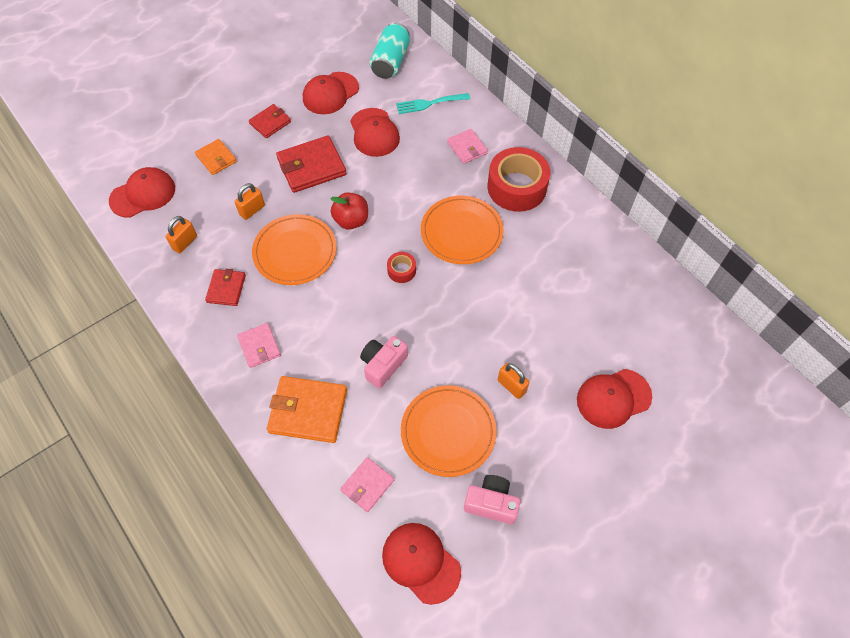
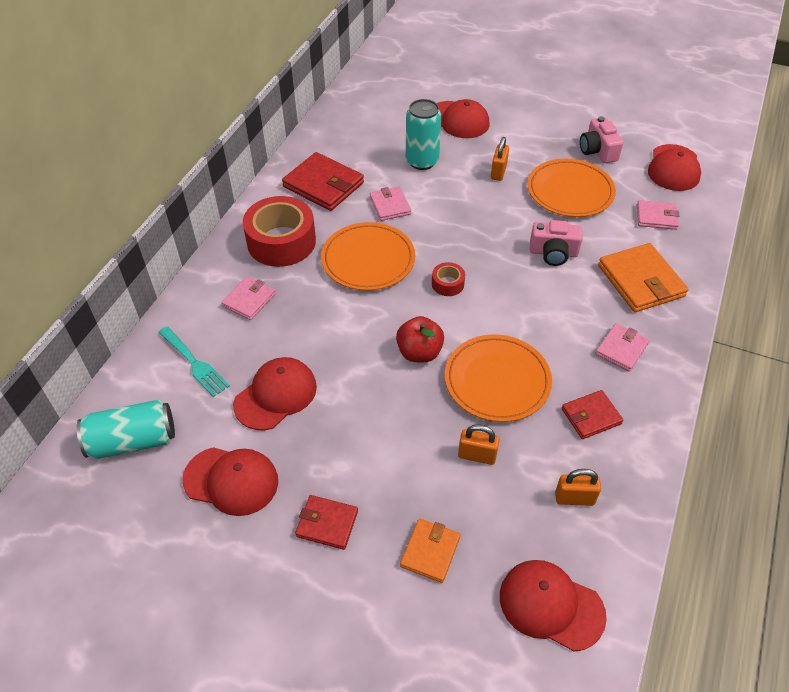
camera: 120 degrees left, 10 degrees down
(311, 167) = (370, 431): red wallet -> red wallet (323, 185)
(516, 276) = (390, 205): none -> pink wallet
(563, 331) = (422, 161): none -> turquoise can

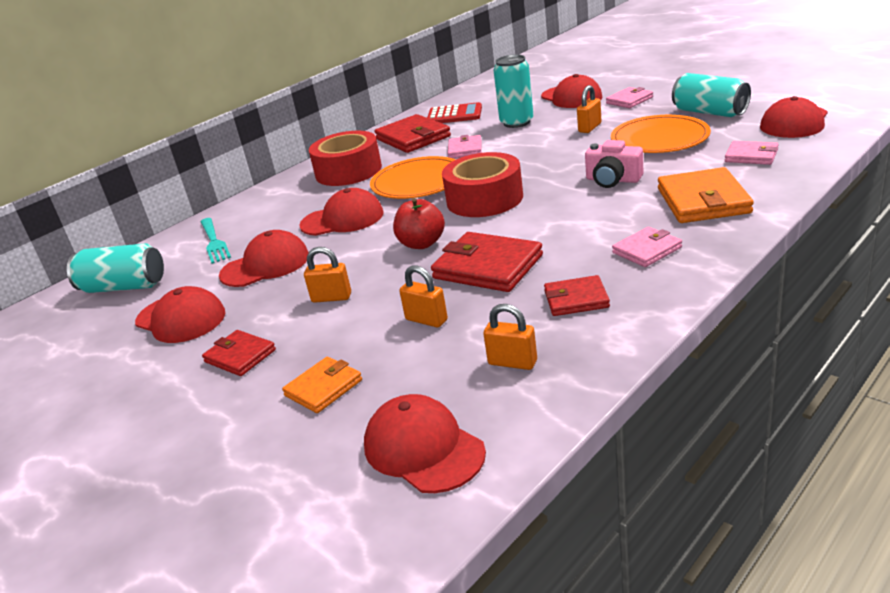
camera: 25 degrees right, 20 degrees down
(249, 300) = (292, 205): pink wallet -> pink wallet (629, 100)
(318, 320) = (342, 219): none -> red cap
(349, 146) = (454, 115): none -> red calculator
(372, 435) = (331, 298): none -> orange padlock
(447, 284) = (484, 199): red tape -> red tape, size x2.20
(497, 380) = (488, 267): orange plate -> red wallet
(598, 151) = (709, 112): pink camera -> turquoise can

